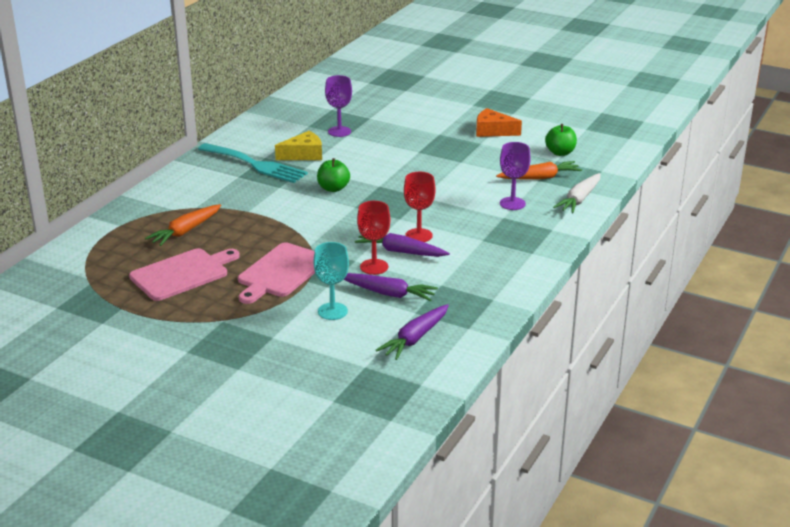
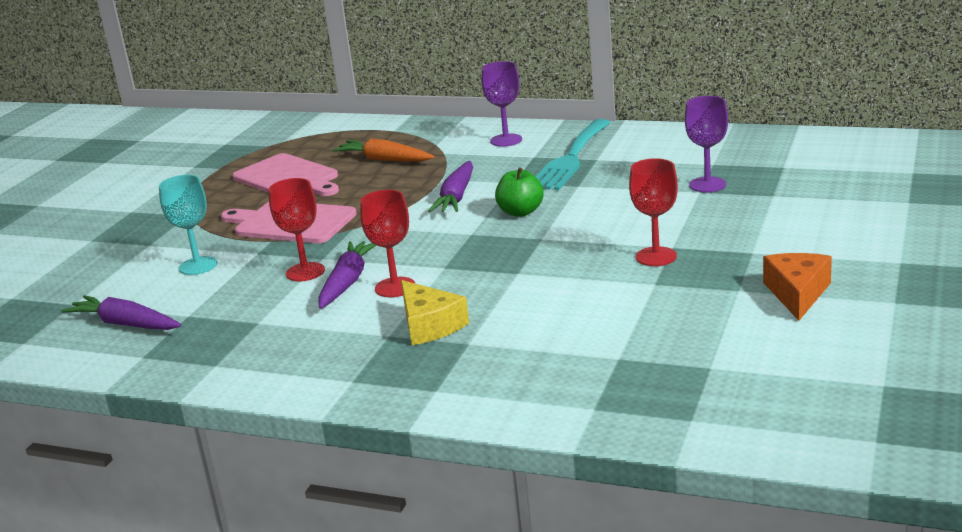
camera: 85 degrees right, 5 degrees down
(304, 154) = (616, 178): yellow cheese -> yellow cheese (429, 325)
(388, 293) = (236, 291): purple carrot -> purple carrot (456, 197)
(428, 157) = (656, 257): none -> red goblet
(512, 203) = (517, 345): purple goblet -> purple goblet (506, 140)
(540, 178) = (627, 358): orange carrot -> none
(560, 153) = (746, 367): green apple -> none
(579, 199) = (555, 406): white carrot -> none

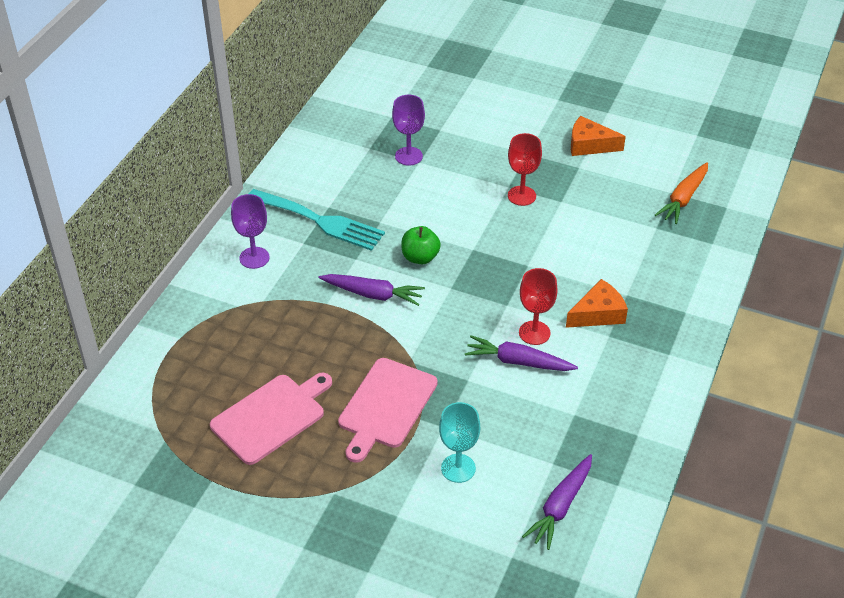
camera: 90 degrees left, 20 degrees up
(305, 272) = (492, 390): red goblet -> none
(384, 160) = (260, 343): orange carrot -> orange carrot (683, 199)
(429, 325) = (598, 314): yellow cheese -> orange cheese

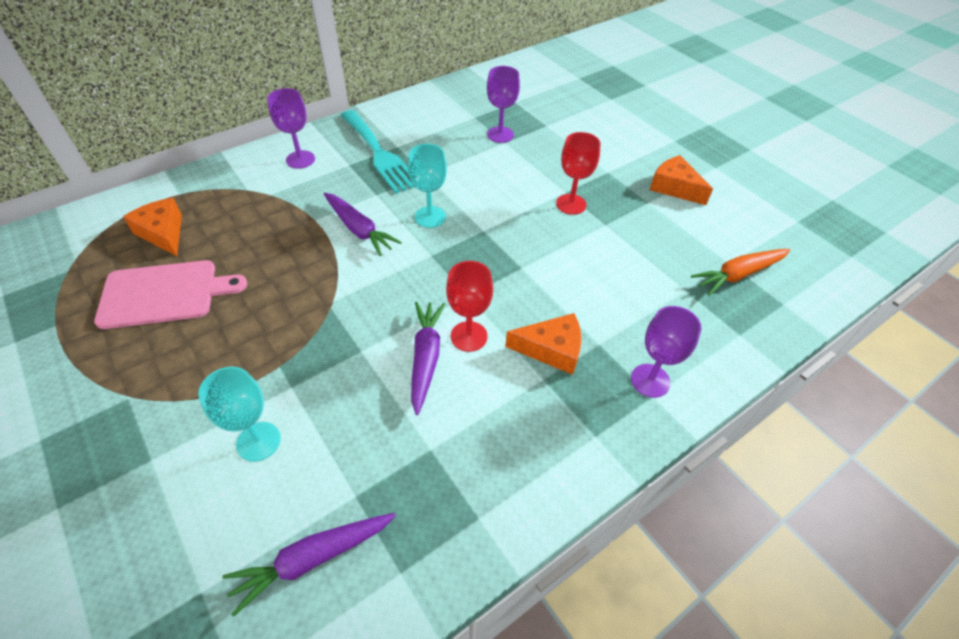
camera: 30 degrees right, 5 degrees up
(209, 374) = (163, 233): none -> orange cheese
(386, 406) = (263, 336): pink cutting board -> none
(420, 257) = (430, 217): green apple -> turquoise goblet
(518, 362) = (426, 358): purple carrot -> purple carrot turned 45 degrees clockwise
(677, 302) = (650, 380): none -> purple goblet

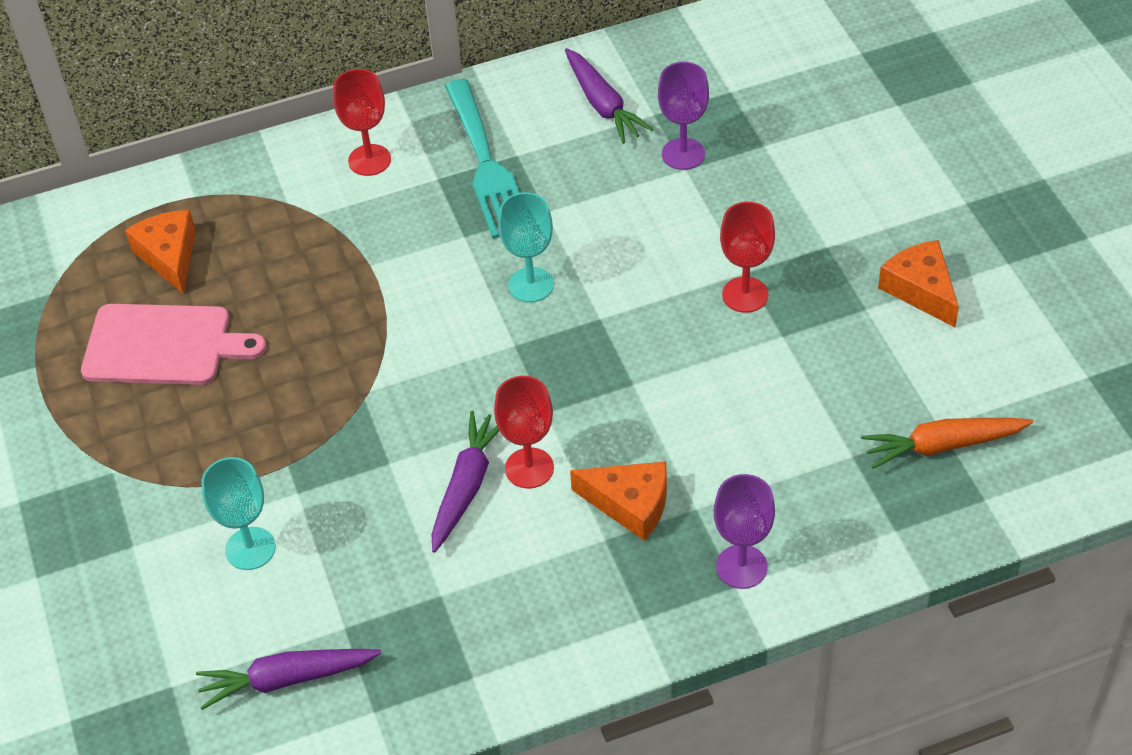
camera: 20 degrees right, 0 degrees up
(300, 159) = (369, 160): purple goblet -> red goblet
(359, 229) = (427, 290): purple carrot -> purple carrot (603, 105)

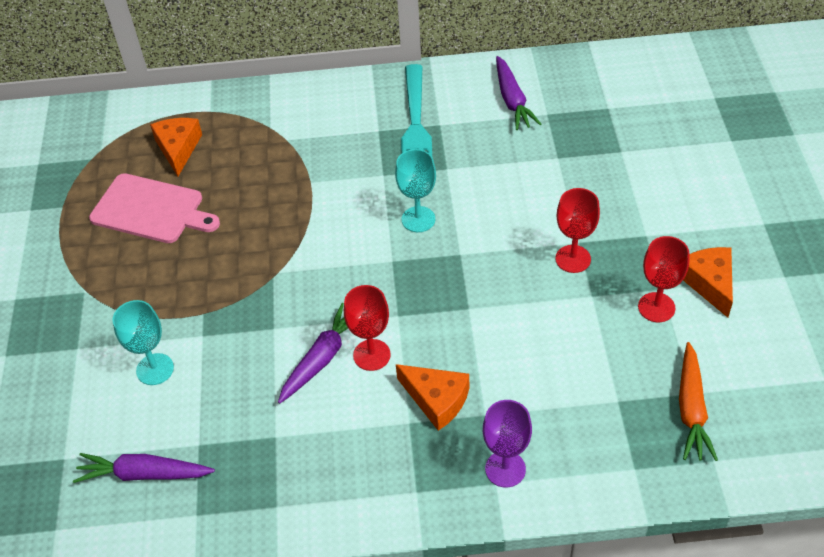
camera: 15 degrees right, 0 degrees up
(369, 160) = (336, 109): red goblet -> red goblet (656, 307)
(683, 154) = (559, 146): purple goblet -> none
(942, 446) = (691, 409): orange carrot -> orange carrot turned 90 degrees counterclockwise

